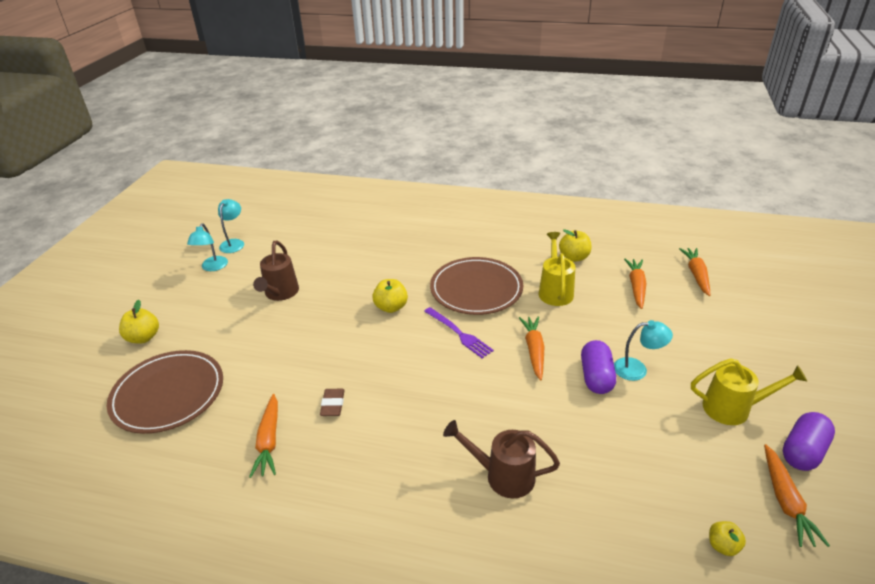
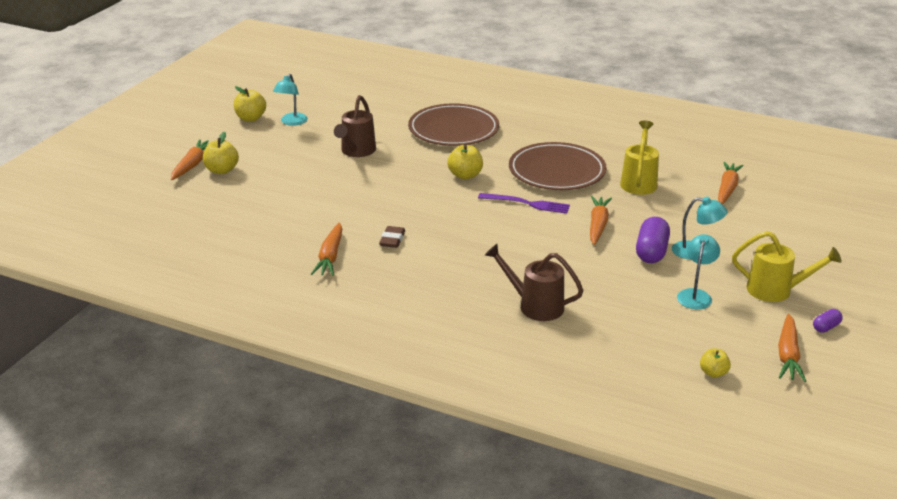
camera: 10 degrees right, 5 degrees down
(168, 394) = (243, 214): brown plate -> brown plate (453, 129)
(234, 243) = (315, 104): turquoise lamp -> turquoise lamp (695, 295)
(459, 333) = (527, 204): purple fork -> purple fork turned 45 degrees counterclockwise
(574, 257) = (671, 156): yellow apple -> yellow apple (251, 118)
(696, 275) = (798, 187): orange carrot -> orange carrot (192, 165)
(803, 451) = (826, 327): purple capsule -> purple capsule, size x0.52

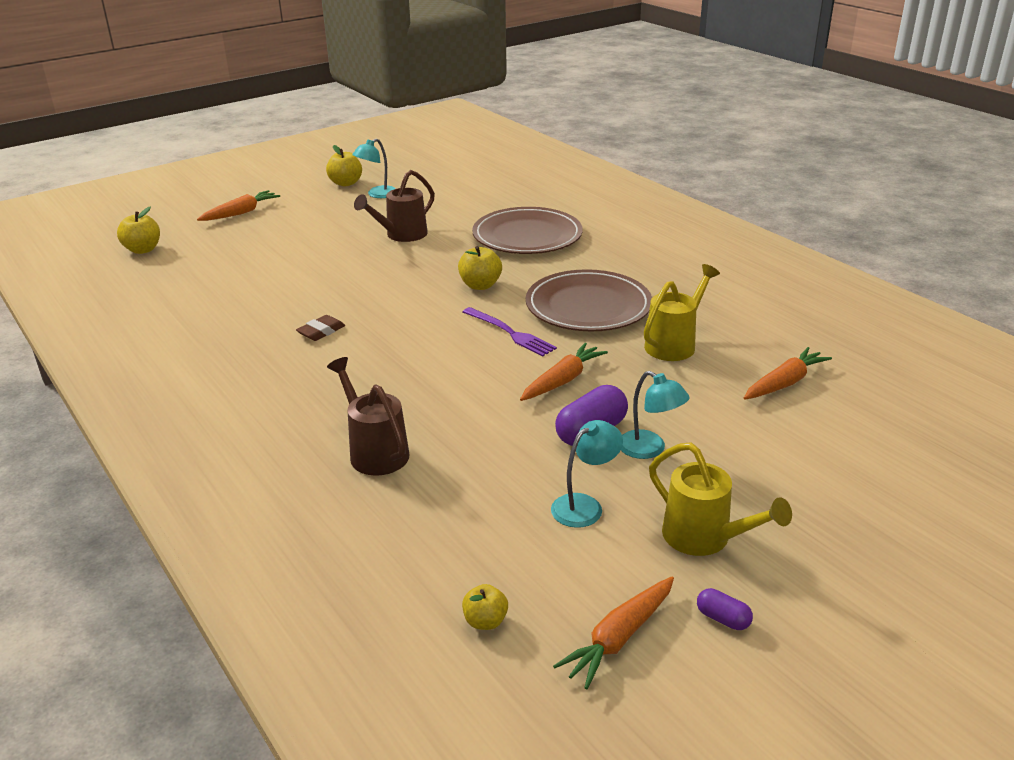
camera: 30 degrees right, 0 degrees up
(222, 170) = (258, 223): yellow apple -> yellow apple (143, 250)
(330, 256) = (241, 331): orange carrot -> none
(826, 327) = (723, 618): purple capsule -> purple capsule turned 45 degrees clockwise

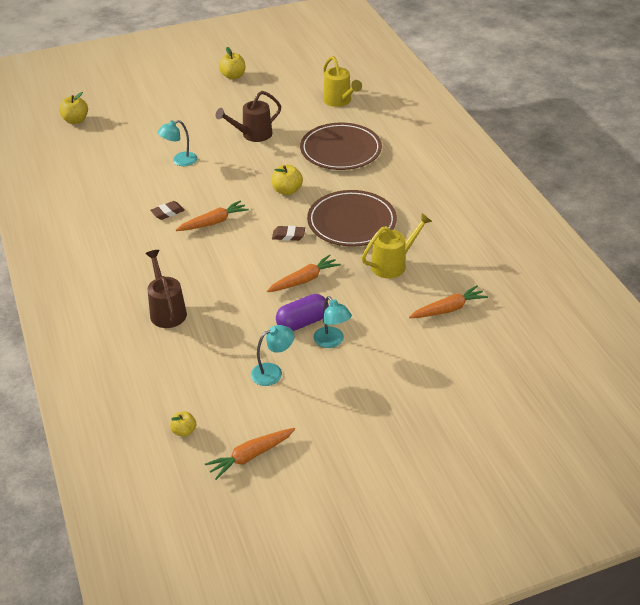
camera: 15 degrees right, 10 degrees up
(240, 213) = (150, 95): orange carrot -> orange carrot (213, 222)
(377, 194) = (251, 91): turquoise lamp -> turquoise lamp (180, 161)
(510, 333) = (288, 235): purple fork -> brown eraser
(705, 539) = (331, 408): yellow watering can -> yellow watering can (339, 101)
(723, 618) = (313, 457): purple capsule -> none

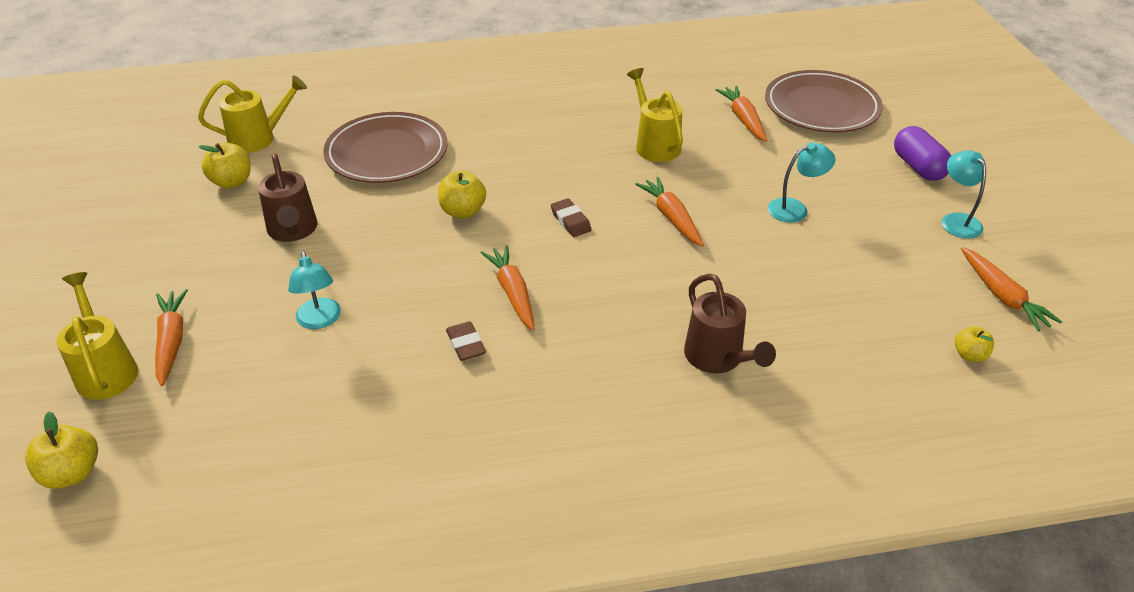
camera: 80 degrees left, 0 degrees up
(138, 109) = (106, 369): none -> yellow watering can
(158, 121) = (171, 341): none -> orange carrot
(167, 310) = (718, 359): brown watering can -> brown watering can turned 105 degrees counterclockwise
(233, 76) = (91, 236): yellow apple -> yellow apple (232, 182)
(273, 372) = (851, 263): turquoise lamp -> turquoise lamp (956, 220)
(288, 235) = (570, 221): brown eraser -> brown eraser turned 45 degrees counterclockwise
(302, 322) = (757, 228): purple capsule -> purple capsule (918, 167)
(351, 222) = (558, 164): brown plate -> brown plate (821, 106)

